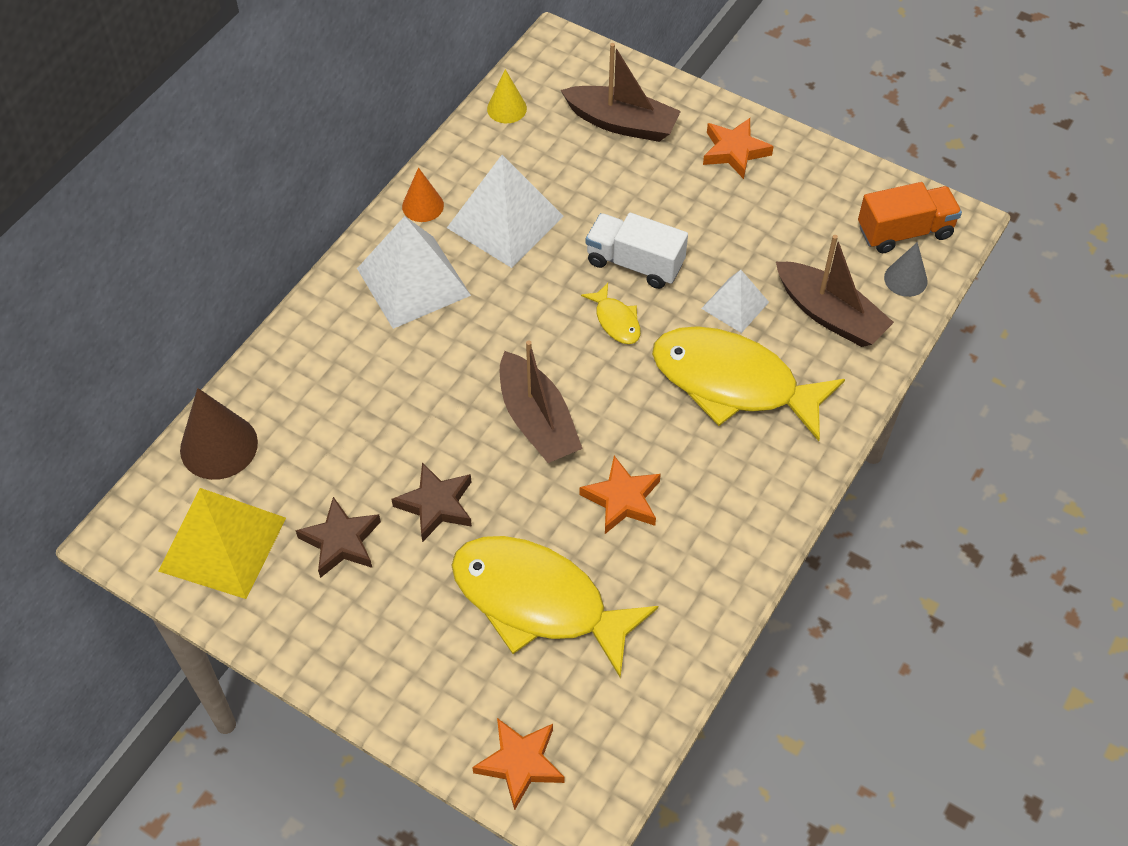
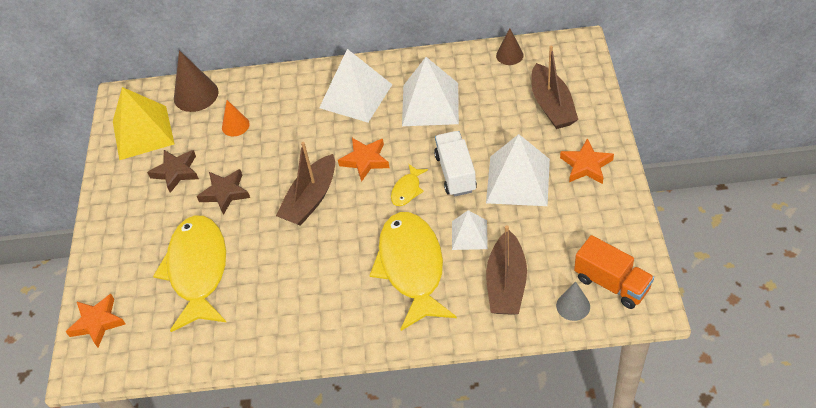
camera: 60 degrees right, 5 degrees down
(423, 206) = (408, 67): orange cone -> orange cone (235, 125)
(507, 108) = (509, 55): yellow cone -> brown cone
(622, 499) = (289, 266): orange star -> orange star (365, 160)
(699, 218) = (518, 180): none -> white pyramid

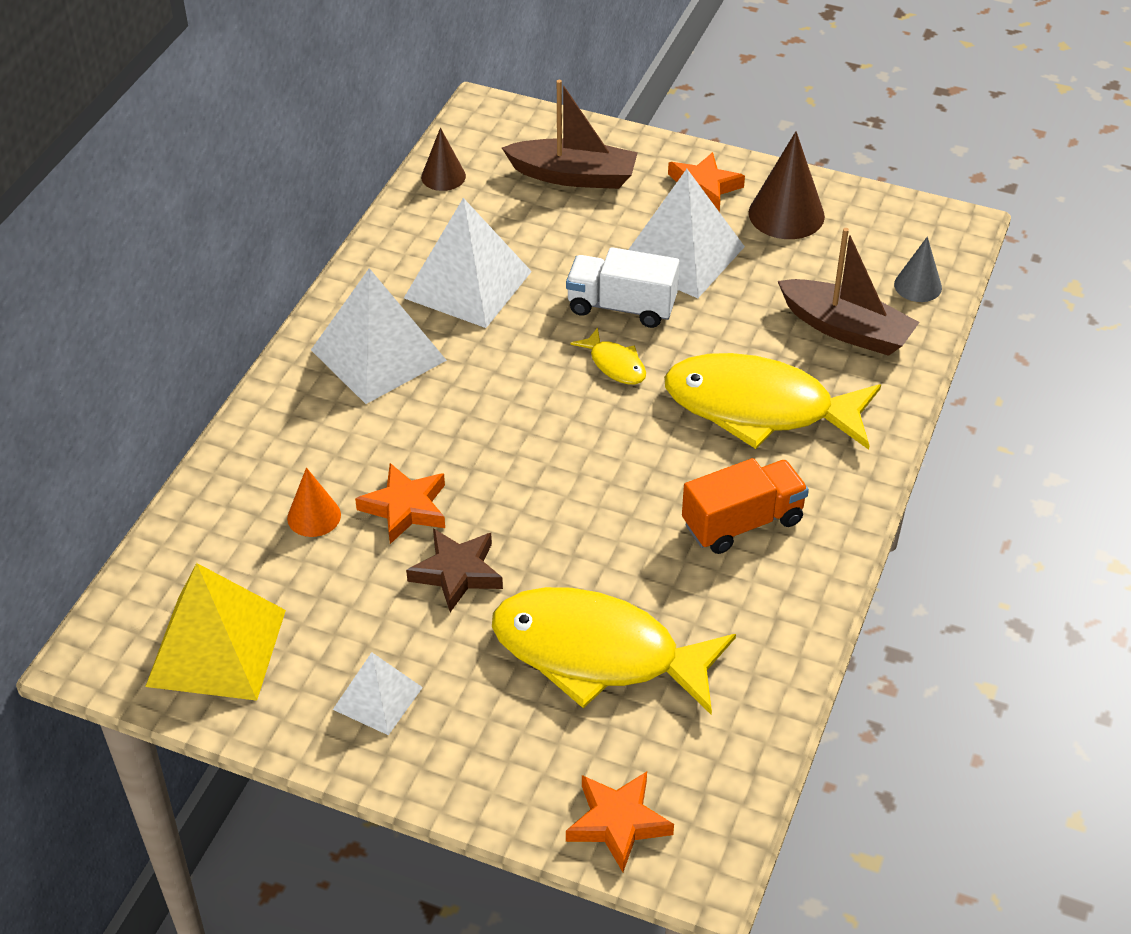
camera: 70 degrees left, 5 degrees down
(176, 172) = (355, 625): brown star -> none
(196, 95) = (190, 548): brown cone -> brown cone (786, 214)
(310, 199) = (552, 473): brown boat -> none
(365, 160) = (522, 388): orange star -> orange star (405, 508)
(469, 235) = (741, 333): white pyramid -> white pyramid (378, 698)
(611, 283) = (904, 241): orange truck -> orange truck (742, 523)

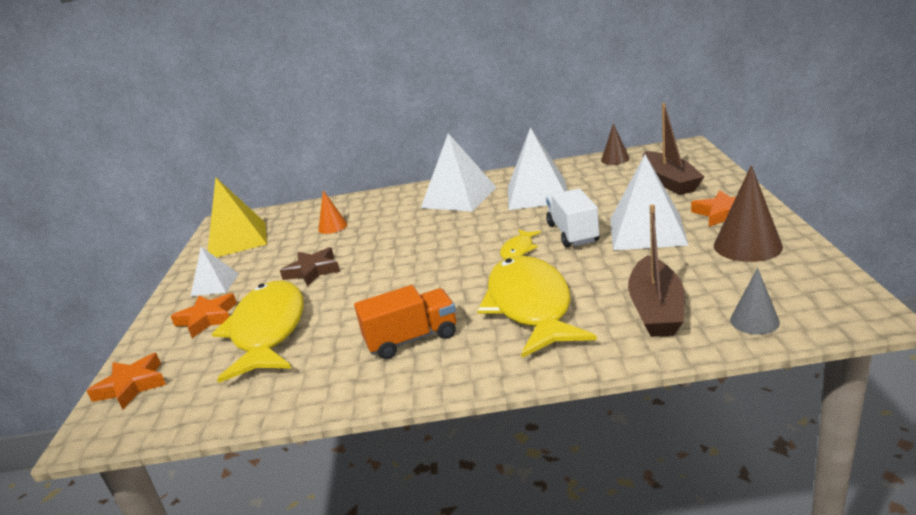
camera: 70 degrees right, 20 degrees down
(405, 508) = (352, 242): orange star -> orange star (208, 319)
(742, 523) = (412, 339): orange truck -> orange truck turned 60 degrees counterclockwise

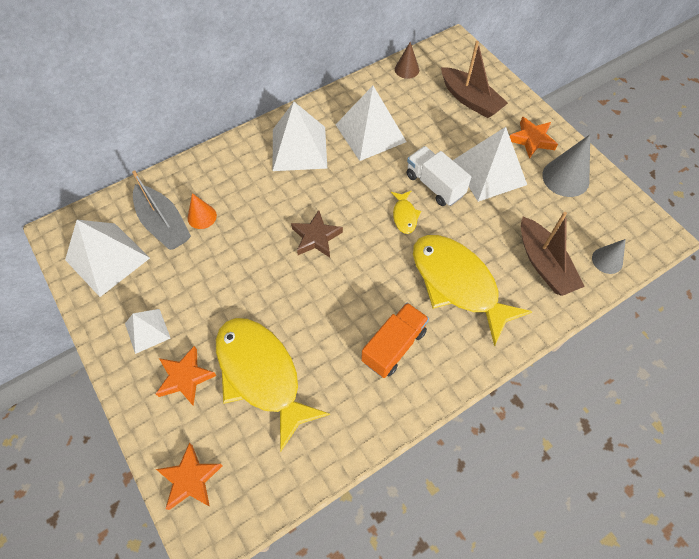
camera: 35 degrees left, 35 degrees up
(237, 240) = (107, 258): yellow pyramid -> white pyramid
(299, 227) = (164, 224): none -> grey boat
(312, 271) = (236, 286): brown star -> brown star (316, 237)
(747, 246) = (565, 178): brown cone -> grey cone

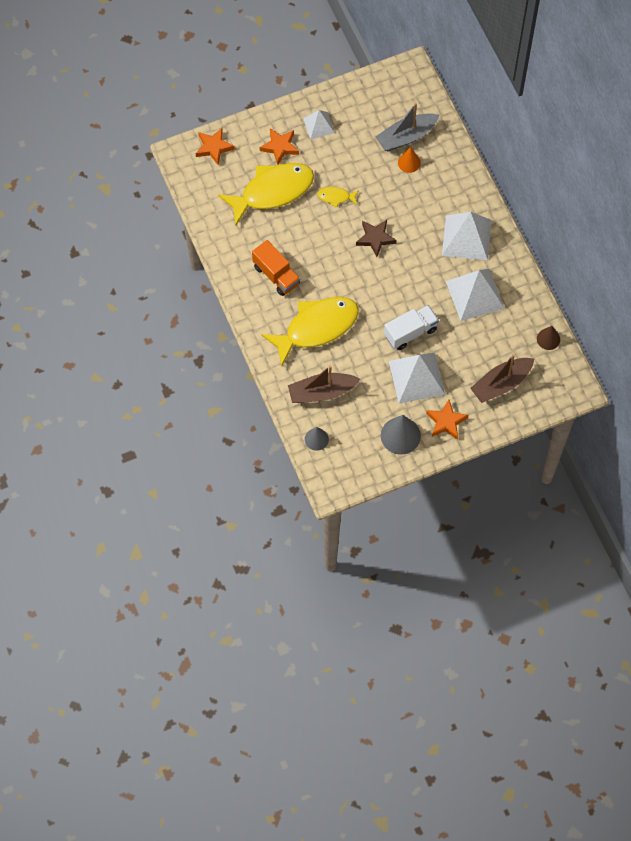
camera: 100 degrees right, 5 degrees up
(107, 258) = (382, 100): white pyramid -> none
(404, 216) = (384, 304): yellow fish -> yellow fish (336, 197)

